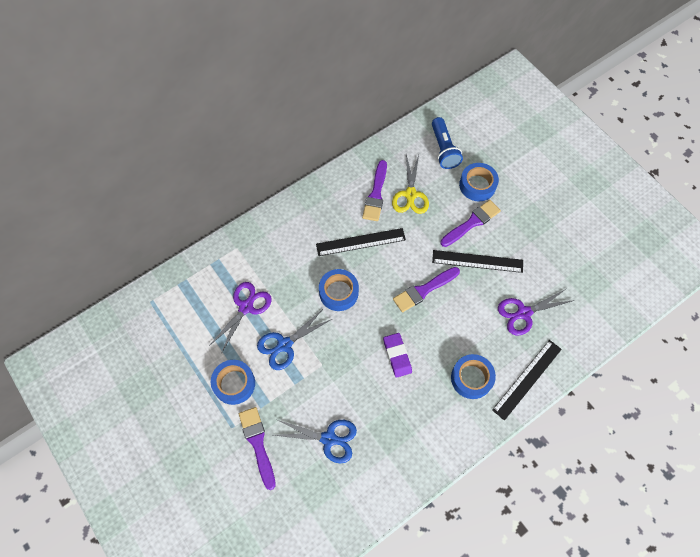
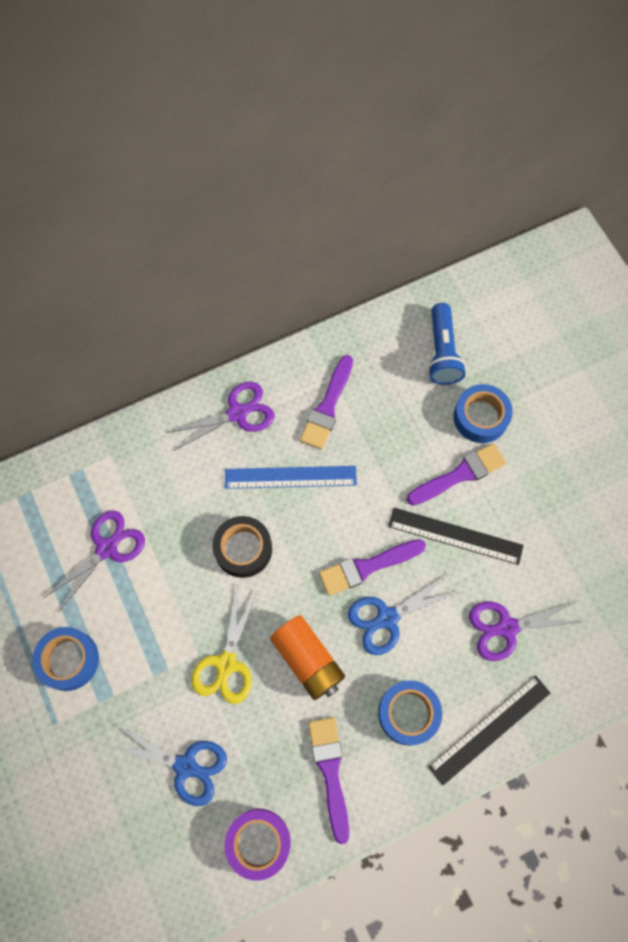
camera: 10 degrees right, 5 degrees up
(257, 443) = (84, 754): purple brush -> purple brush (330, 771)
(285, 344) = (151, 614): blue scissors -> blue scissors (387, 618)
(316, 207) = (237, 413): none -> purple scissors
(338, 292) = (243, 549): blue tape -> black tape
(360, 242) = (290, 477): black ruler -> blue ruler
(389, 480) = (258, 842): none -> purple tape
(397, 356) = (308, 660): purple eraser -> orange battery
(410, 194) = (378, 415): yellow scissors -> yellow scissors (226, 663)

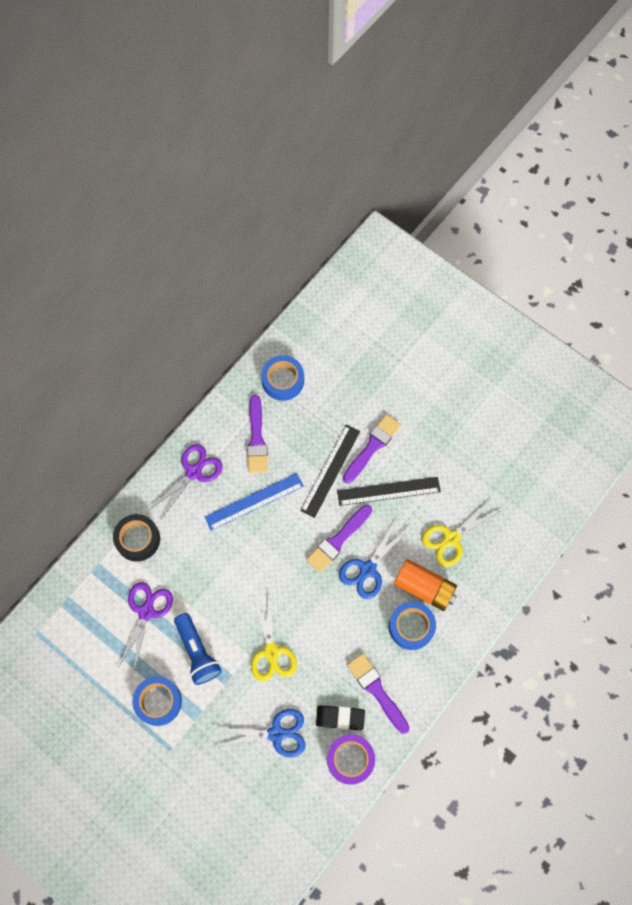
camera: 25 degrees left, 0 degrees up
(243, 549) = (245, 567): black tape -> black tape (138, 539)
(270, 784) = (340, 718): none -> black eraser
(308, 660) = (326, 623): orange battery -> orange battery (424, 588)
(442, 352) = (320, 363): blue flashlight -> blue flashlight (197, 652)
(480, 417) = (368, 399): blue tape -> blue tape (283, 380)
(489, 729) = (469, 612): black ruler -> black ruler (330, 470)
(507, 627) = (451, 538): purple scissors -> yellow scissors

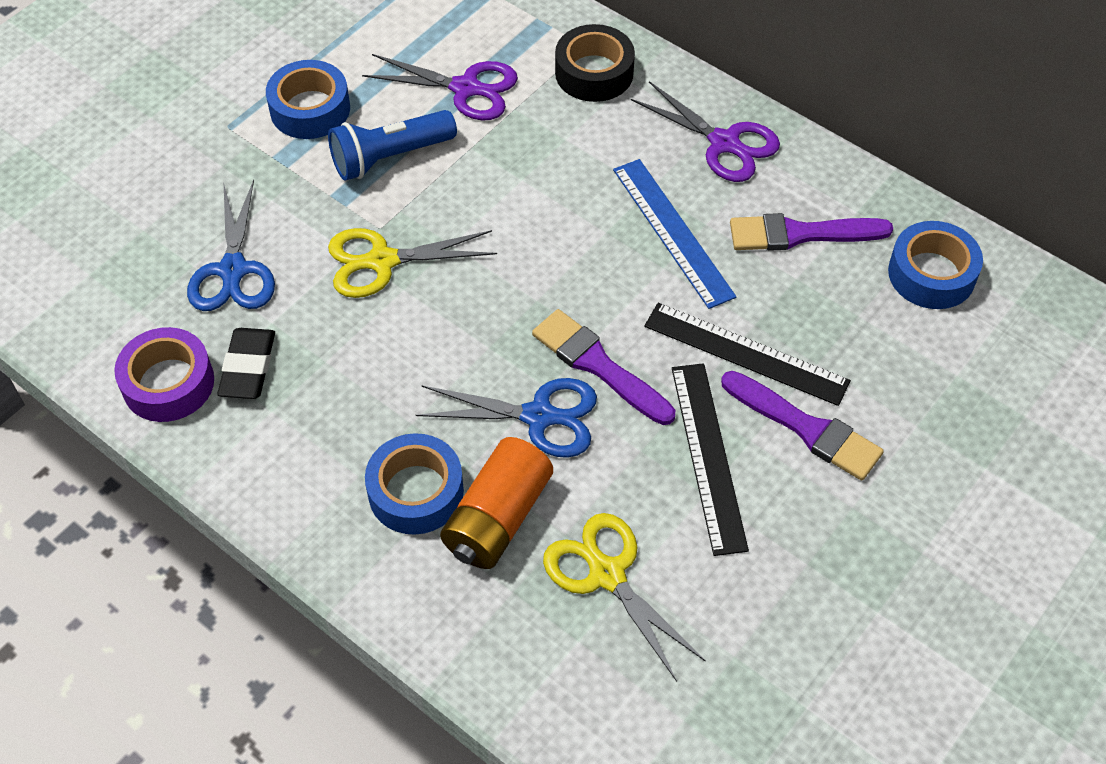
camera: 90 degrees right, 15 degrees down
(368, 569) = (538, 416): blue scissors -> blue scissors turned 150 degrees clockwise
(376, 690) = (293, 428): purple brush -> none

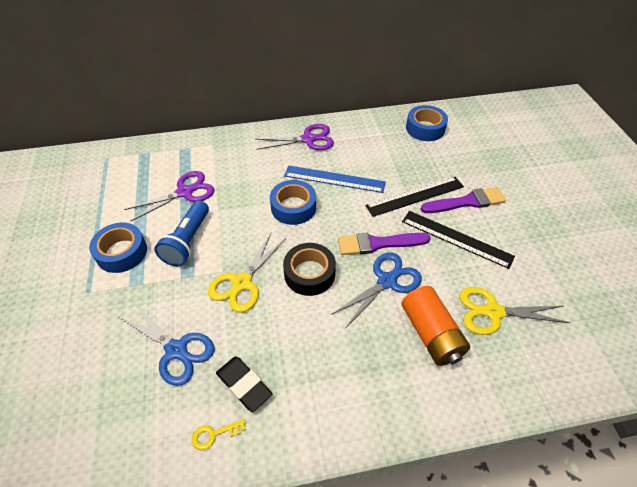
camera: 50 degrees left, 5 degrees down
(168, 383) = (214, 434): purple tape -> yellow key
(416, 492) = (389, 358): blue tape -> blue tape (293, 207)
(594, 73) = (229, 151): black tape -> black tape (309, 274)
(800, 234) = (373, 147): purple brush -> none

